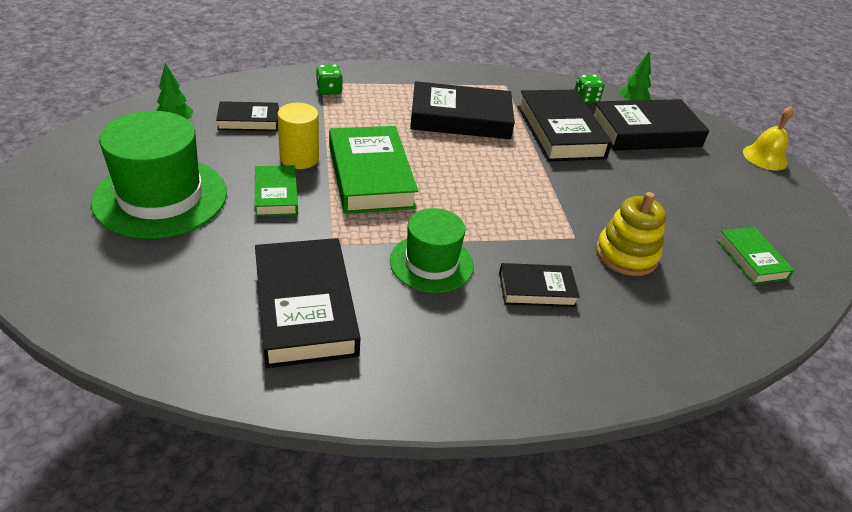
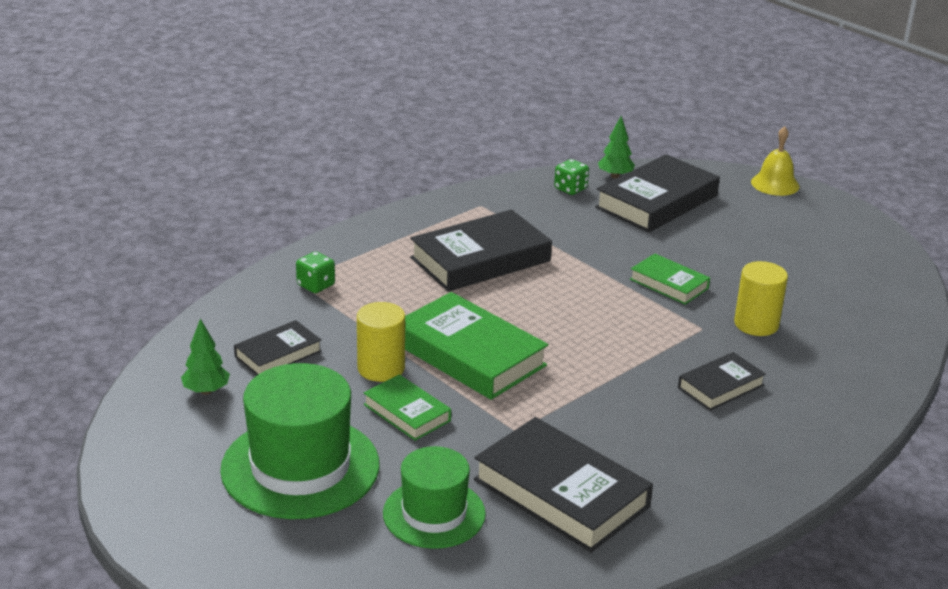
camera: 30 degrees left, 10 degrees down
(431, 263) = (616, 406): green hat -> green hat (434, 513)
(560, 132) = (585, 234): black book -> none
(626, 255) = (756, 324): yellow stacking toy -> yellow cylinder
(751, 259) = (848, 283): green book -> green book (669, 284)

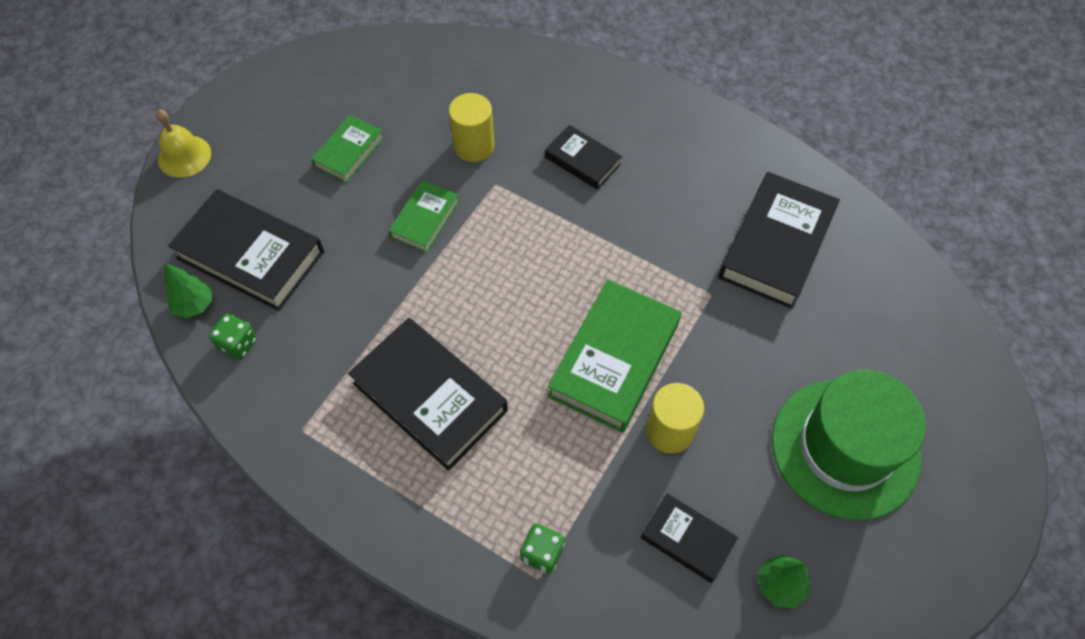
camera: 105 degrees left, 30 degrees up
(407, 413) = (727, 386): green book -> green book (349, 152)
(434, 513) = (847, 326): green hat -> none

